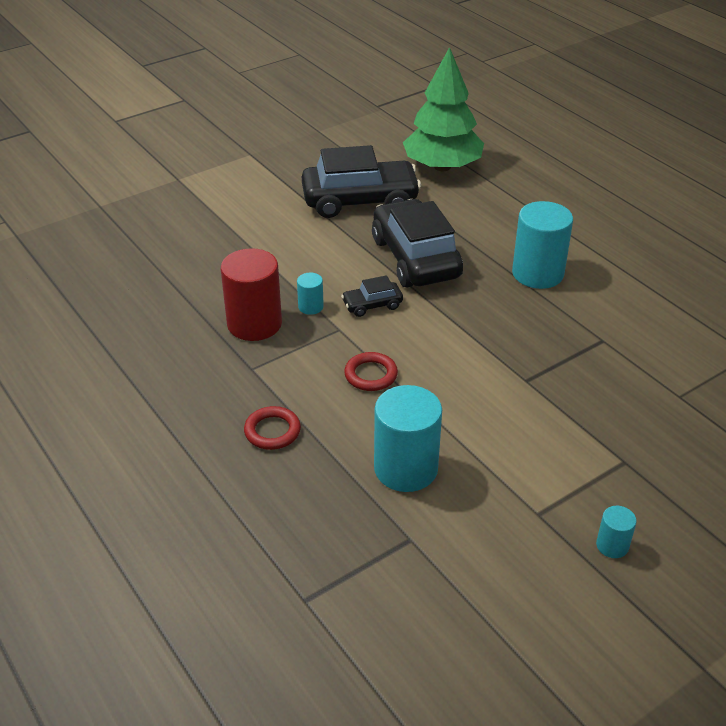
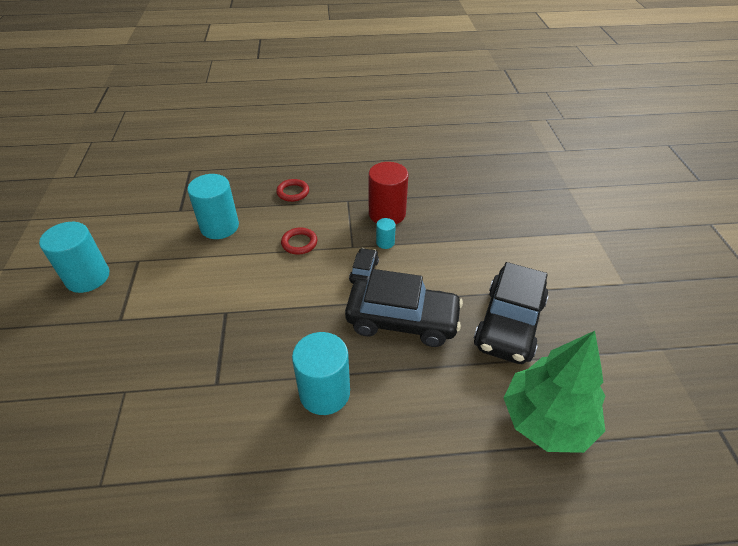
camera: 120 degrees right, 5 degrees up
(612, 545) = (87, 277): turquoise cylinder -> turquoise cylinder, size x2.13

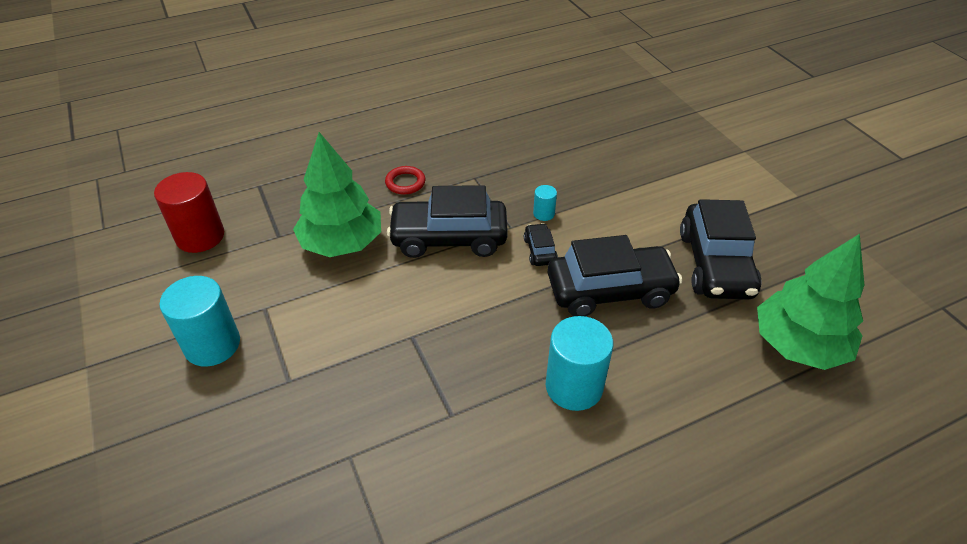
camera: 20 degrees left, 0 degrees up
(219, 227) = (342, 243): turquoise cylinder -> green tree
(299, 243) = (449, 238): red ring -> black car
(387, 214) = (527, 182): red cylinder -> red cylinder (200, 236)

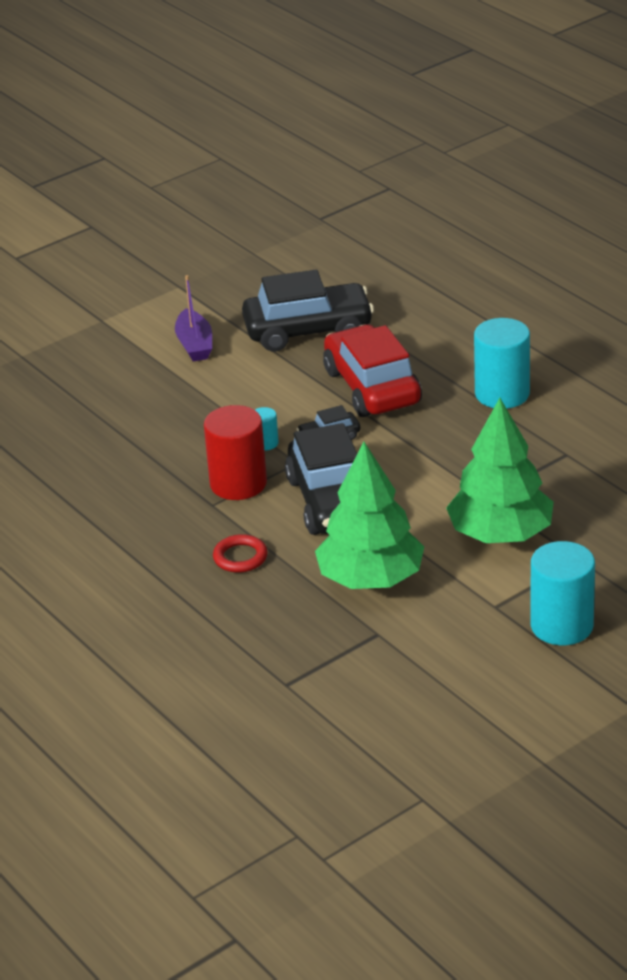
camera: 100 degrees left, 10 degrees down
(200, 236) = (404, 700): red cylinder -> red cylinder (238, 483)
(610, 291) = (372, 387): black car -> red car
(700, 194) = (195, 345): none -> purple boat
(798, 345) = (398, 286): green tree -> green tree (500, 534)

